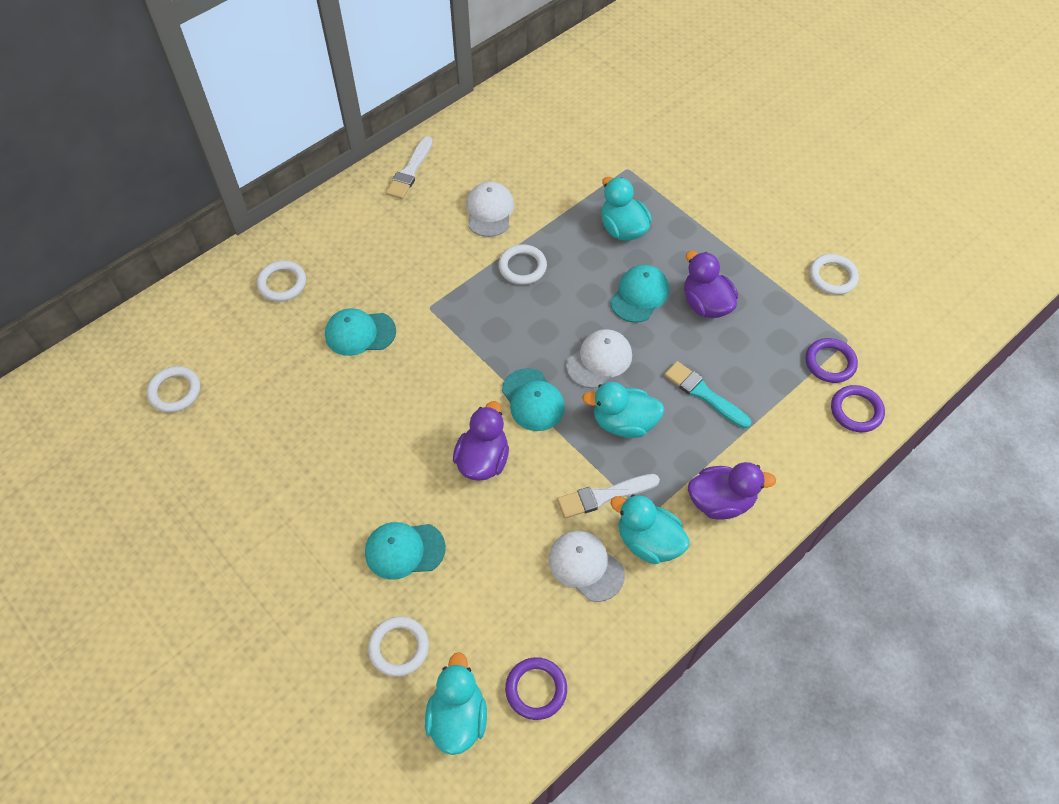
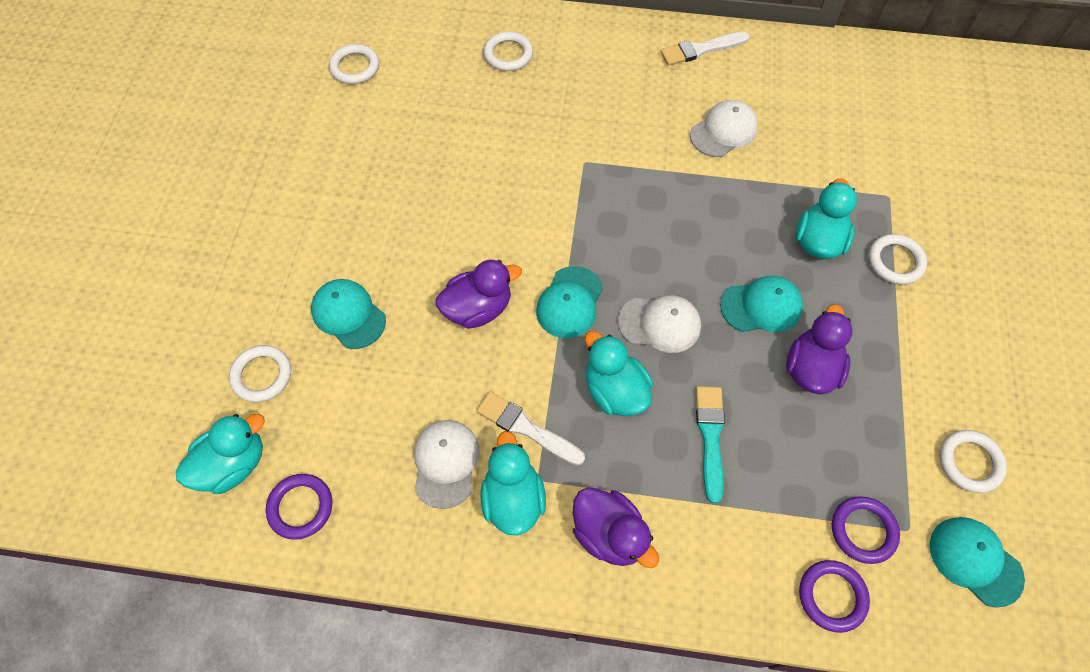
camera: 50 degrees right, 5 degrees up
(360, 333) = (514, 136): turquoise cap -> turquoise cap (975, 561)
(522, 267) = (693, 196): white ring -> white ring (895, 261)

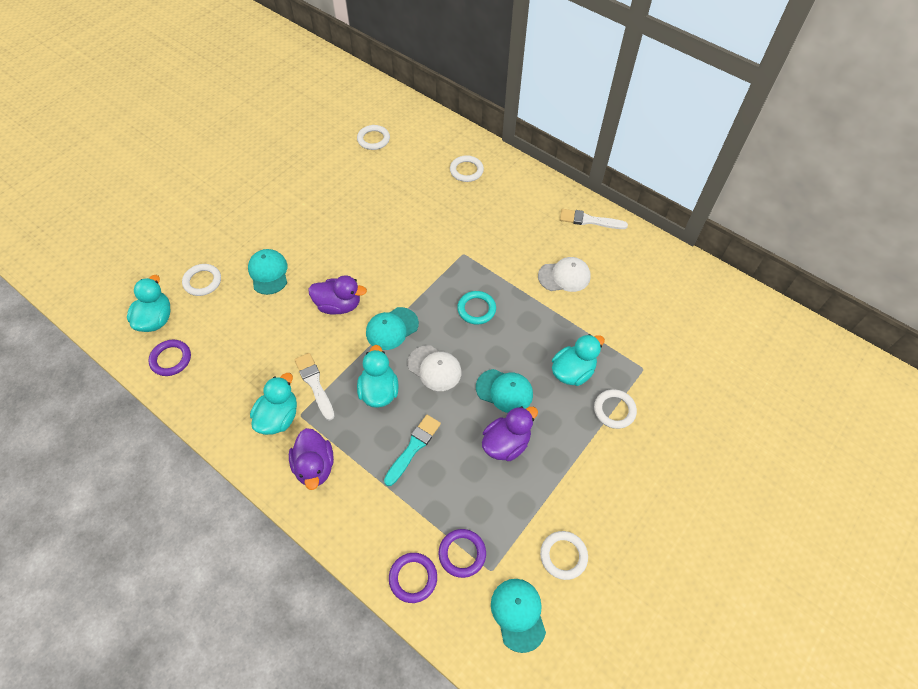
camera: 30 degrees right, 5 degrees down
(233, 464) = (156, 319): turquoise duck -> turquoise duck turned 75 degrees counterclockwise
(446, 463) = (258, 378): white cap -> none
(653, 223) = (476, 309): none -> turquoise ring

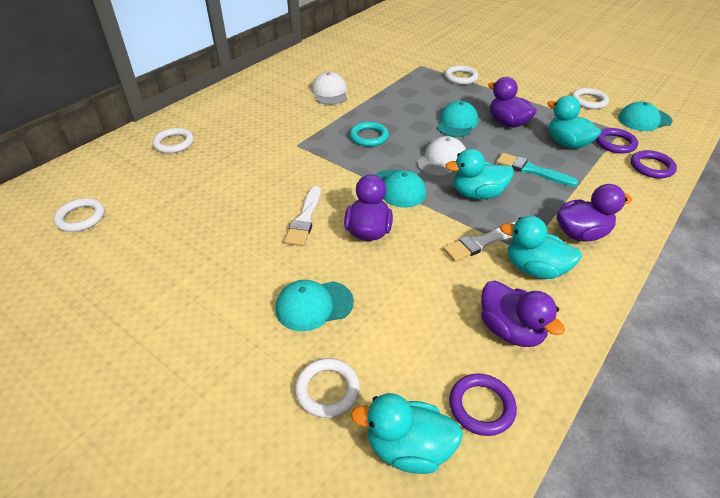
camera: 90 degrees left, 15 degrees down
(223, 387) = (510, 330): none -> purple duck
(572, 371) = (430, 92): turquoise duck -> turquoise duck (567, 143)
(589, 220) = (265, 79): white brush -> white brush (305, 219)

